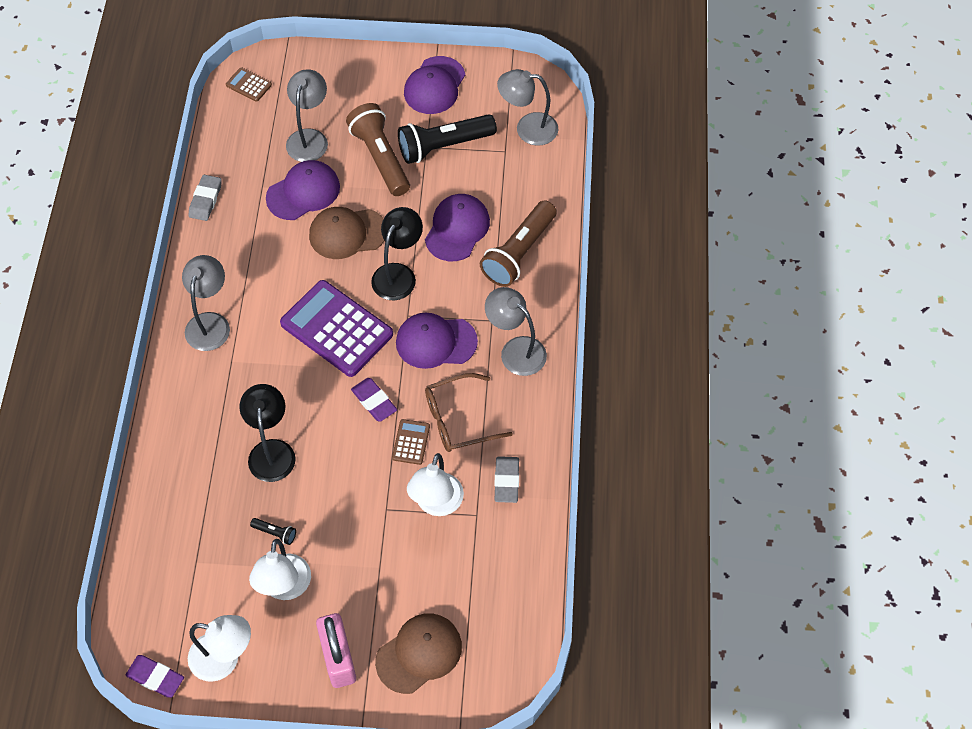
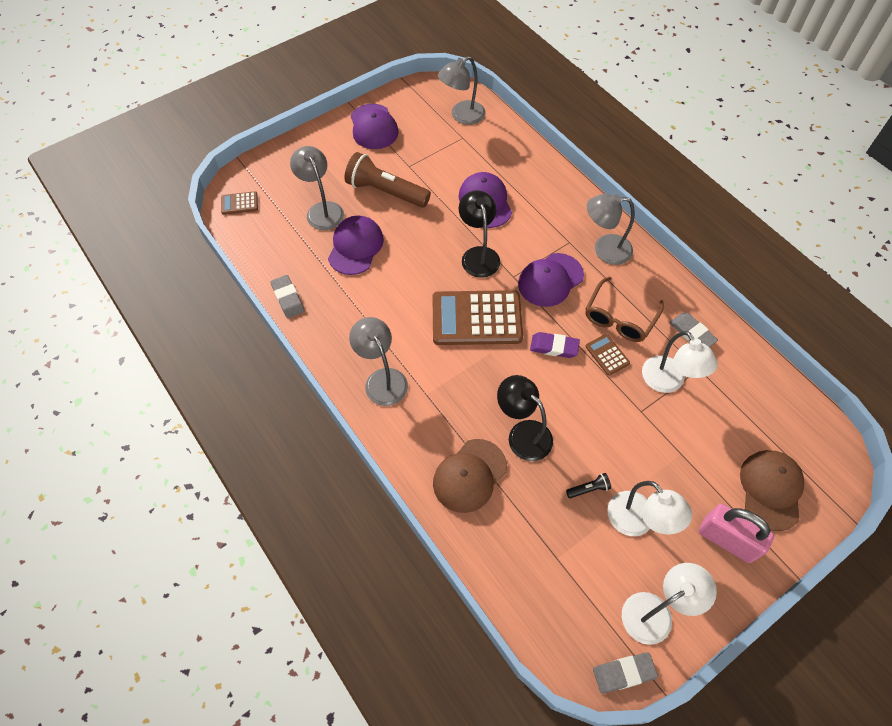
camera: 40 degrees left, 0 degrees up
(155, 677) = (624, 673): purple eraser -> grey eraser
(336, 329) = (476, 318): purple calculator -> brown calculator
(347, 233) = (415, 253): brown cap -> brown cap (469, 475)
(444, 146) = (420, 158): black flashlight -> none
(519, 253) = (539, 190): brown flashlight -> none

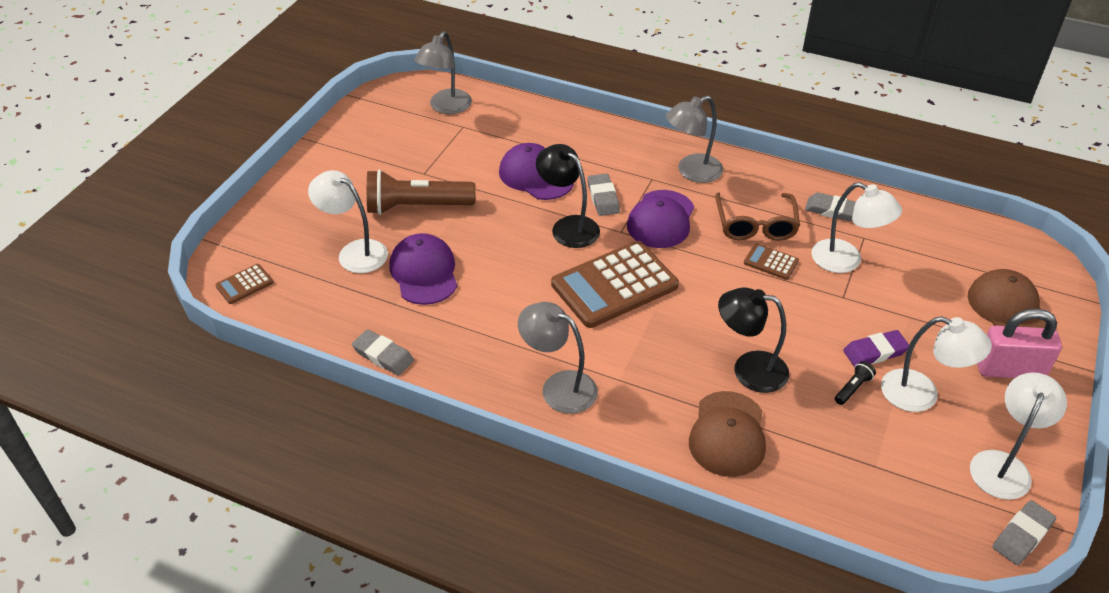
camera: 30 degrees left, 15 degrees down
(322, 210) = (354, 252): grey lamp -> white lamp
(373, 127) = (352, 151): purple cap -> none
(521, 242) = (603, 198): none -> grey eraser
(554, 347) = (714, 277): purple eraser -> purple eraser (875, 352)

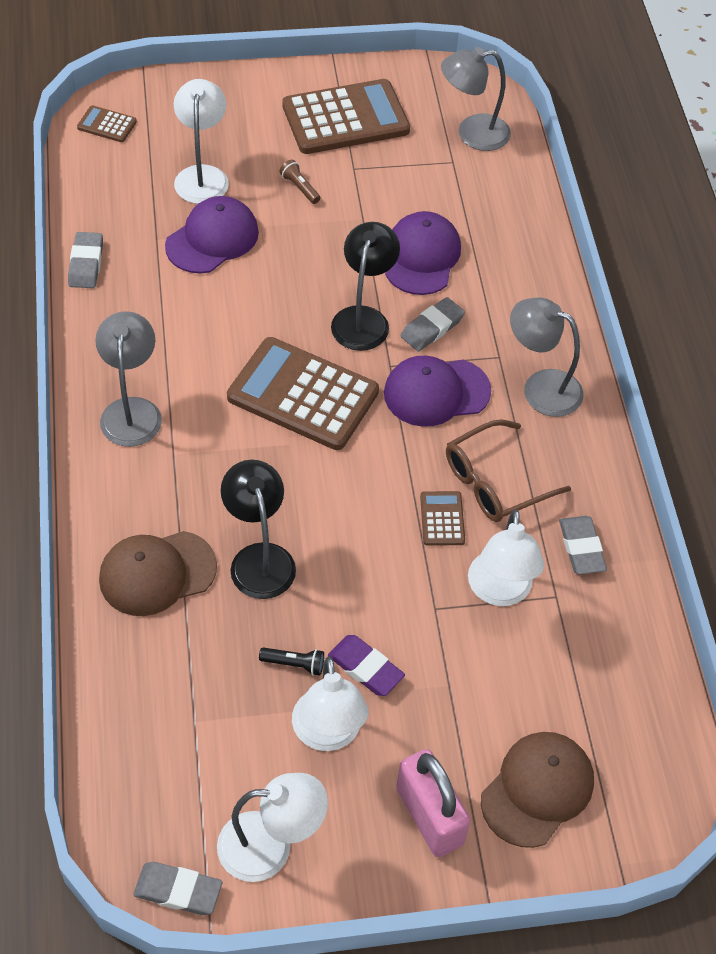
camera: 55 degrees right, 10 degrees up
(372, 157) = (345, 118): none -> brown calculator
(417, 207) = (300, 188): brown flashlight -> brown flashlight, size x0.41

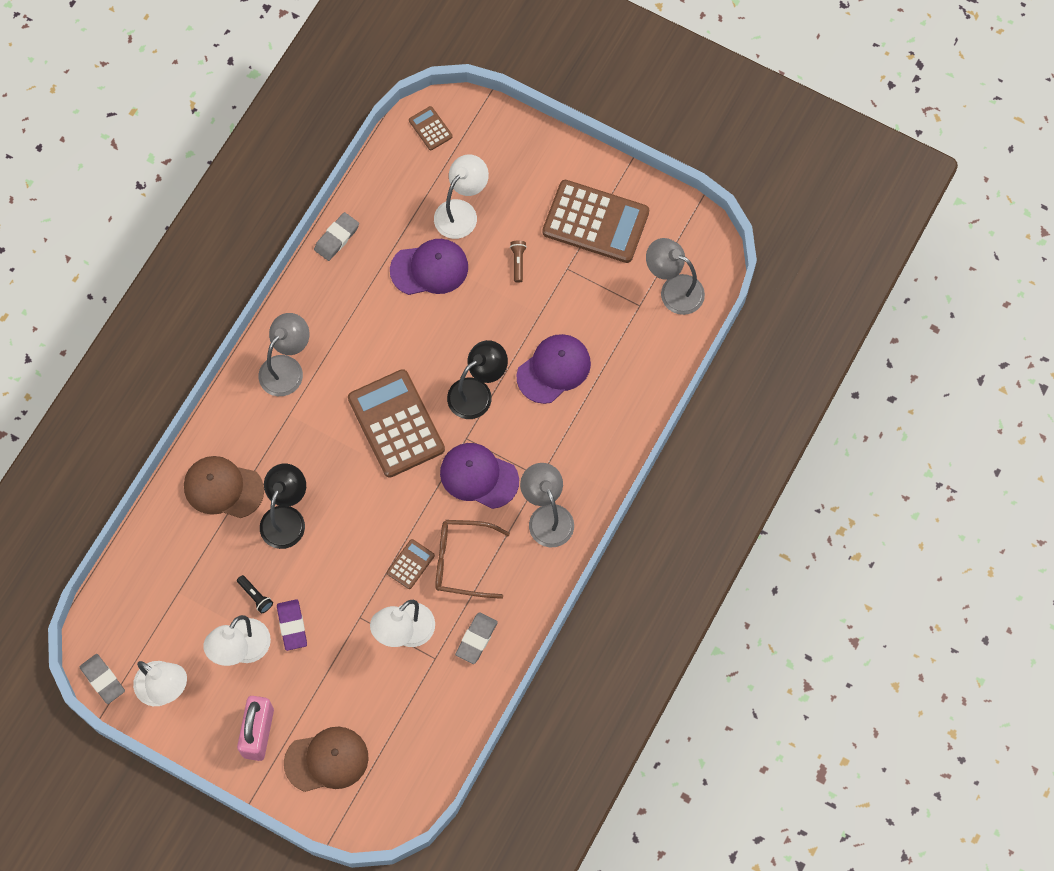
camera: 40 degrees right, 15 degrees up
(432, 328) = (515, 428): grey eraser -> none

